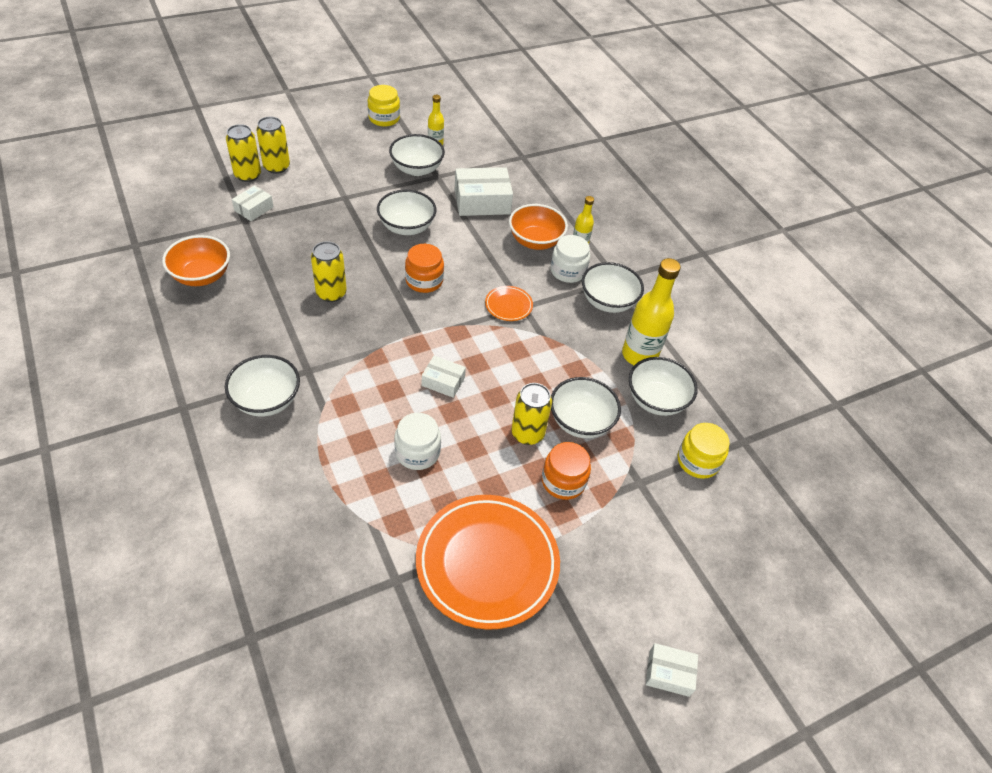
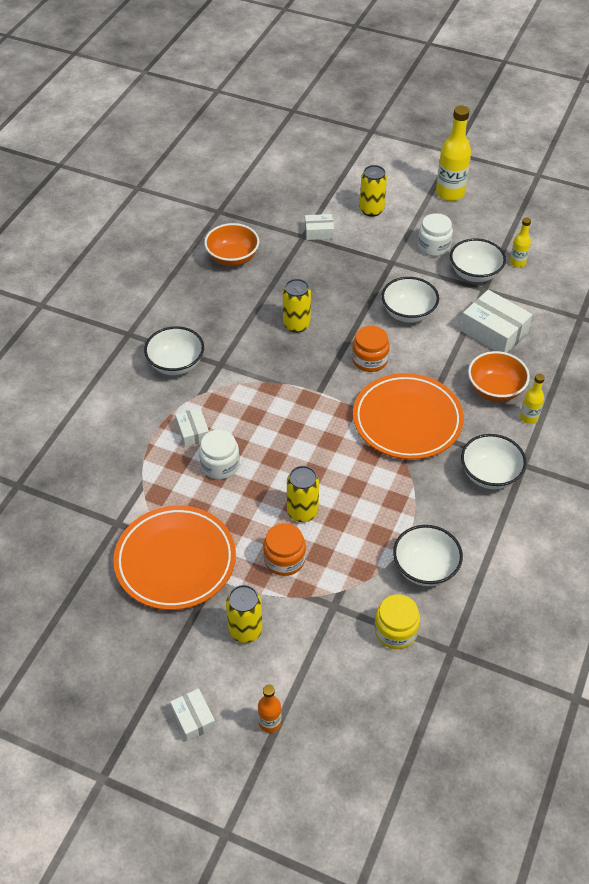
camera: 55 degrees right, 0 degrees up
(248, 175) = (344, 204): yellow can -> yellow can (245, 630)
(384, 118) = (502, 217): yellow jar -> none
(443, 381) = (292, 435): white box -> white box (193, 432)
(508, 305) = (407, 420): orange plate -> orange plate, size x2.32
(568, 271) = (489, 430): white jar -> white jar (434, 246)
(580, 421) = (348, 535): white bowl -> none
(639, 355) = (458, 529): yellow bottle -> yellow bottle (450, 193)
(718, 614) = (270, 723): none -> orange bottle

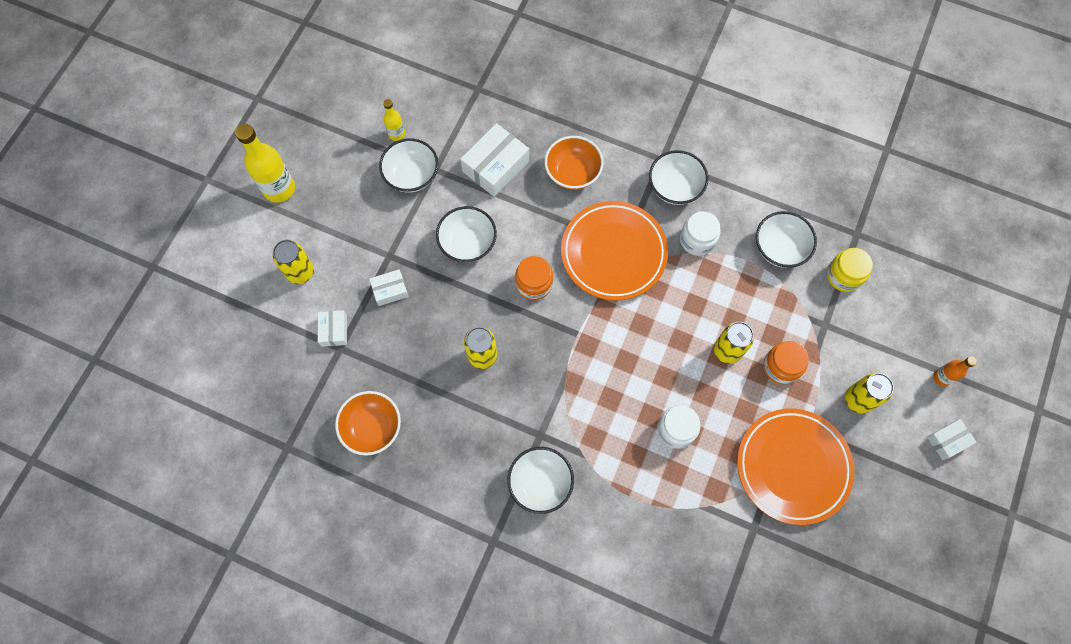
camera: 90 degrees left, 20 degrees up
(193, 432) = (635, 459): white box -> white box (390, 290)
(434, 246) = (366, 211): white jar -> white jar (697, 240)
(529, 418) = (606, 148): yellow bottle -> none

